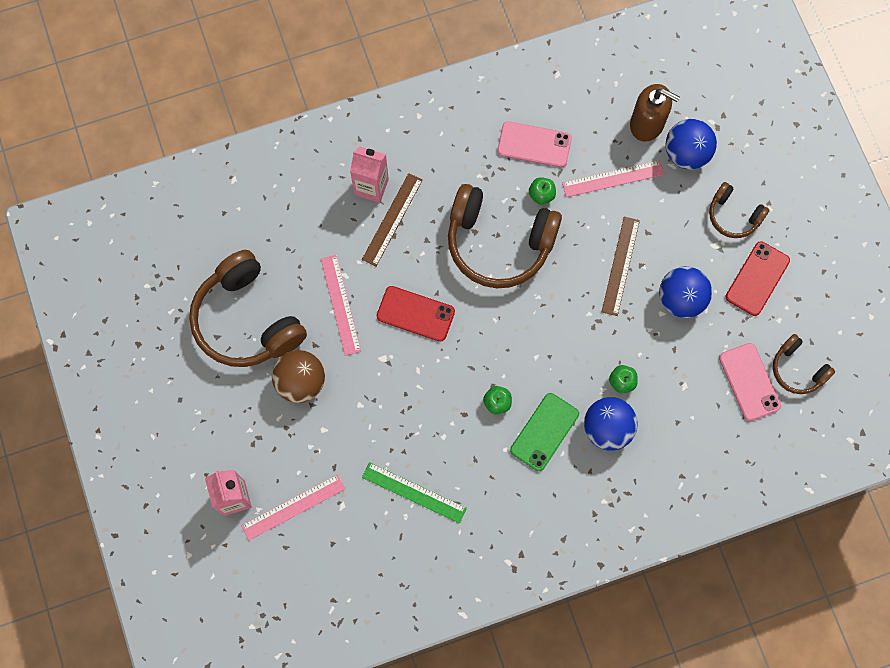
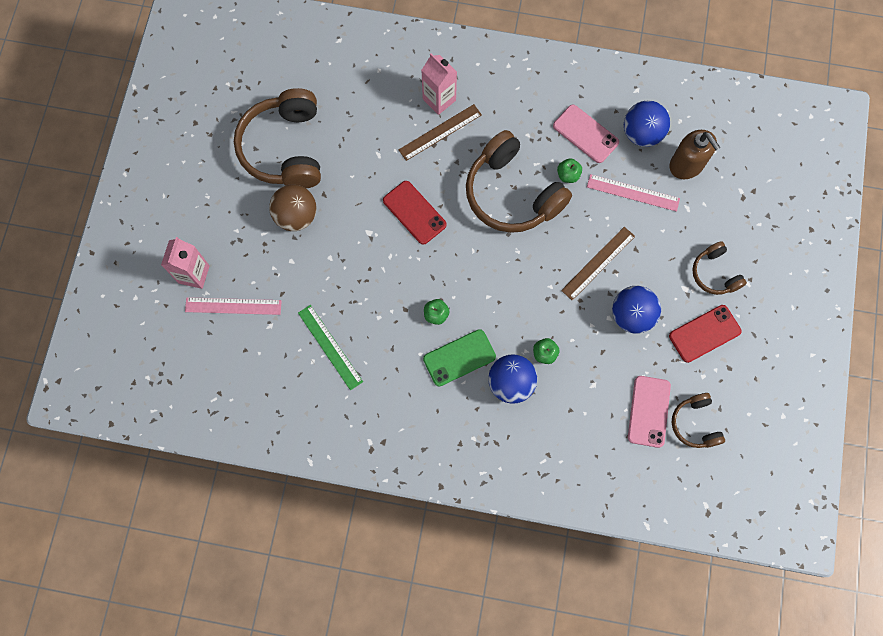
camera: 30 degrees right, 0 degrees up
(340, 304) = (361, 175): pink ruler -> none
(686, 153) = (704, 205): blue ball -> blue ball (642, 133)

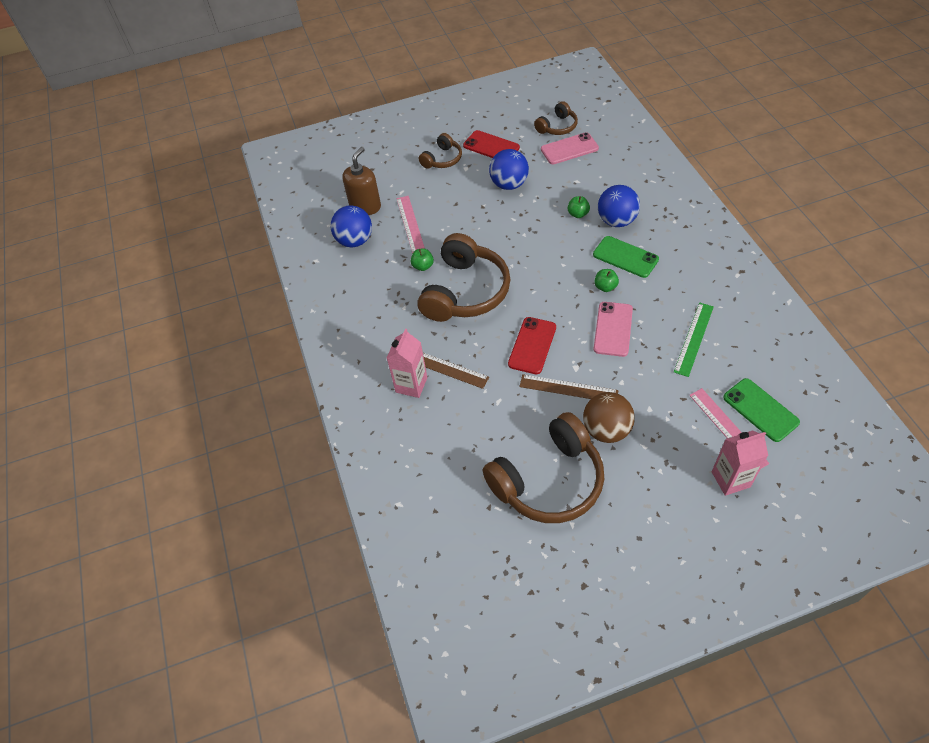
camera: 115 degrees left, 20 degrees down
(230, 344) = (760, 410): none -> green phone
(585, 134) = (378, 272): pink phone -> pink phone (613, 329)
(598, 263) = (483, 218): brown ruler -> brown ruler (568, 388)

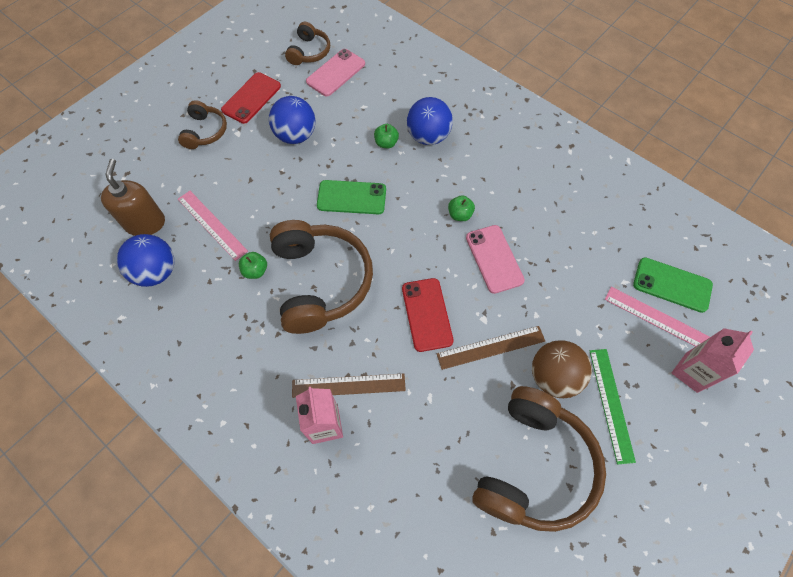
camera: 35 degrees left, 10 degrees up
(491, 147) = (251, 98): red phone -> red phone turned 60 degrees counterclockwise
(625, 257) = (459, 173): green phone -> green phone (351, 197)
(694, 338) = (572, 236): green ruler -> green ruler (611, 404)

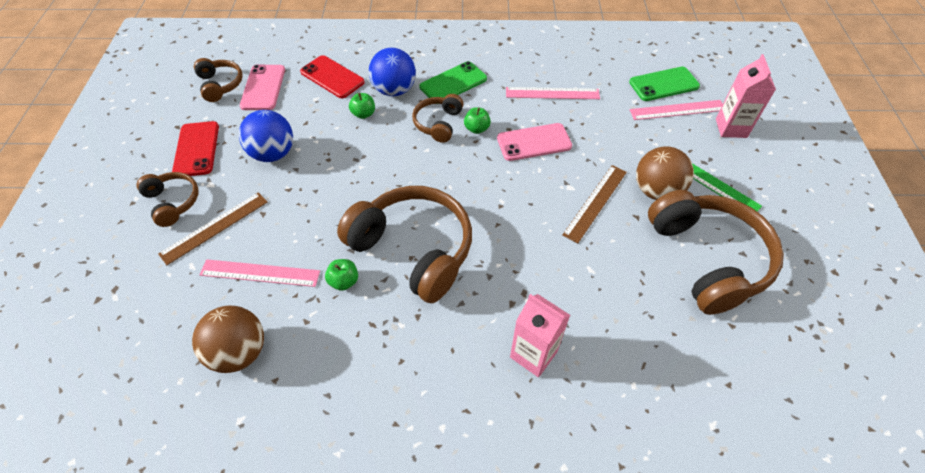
camera: 40 degrees left, 10 degrees down
(145, 223) = (182, 318): brown soap dispenser -> none
(156, 272) = (239, 352): blue ball -> brown ball
(348, 385) = (520, 309): brown ruler -> brown ruler (215, 227)
(351, 197) = (375, 170): green phone -> green phone (453, 83)
(427, 314) = (525, 213): red phone -> red phone (332, 77)
(434, 189) = (438, 123): none -> brown headphones
(494, 259) = (534, 142): pink phone -> pink phone turned 45 degrees counterclockwise
(556, 224) = (552, 93): none -> pink ruler

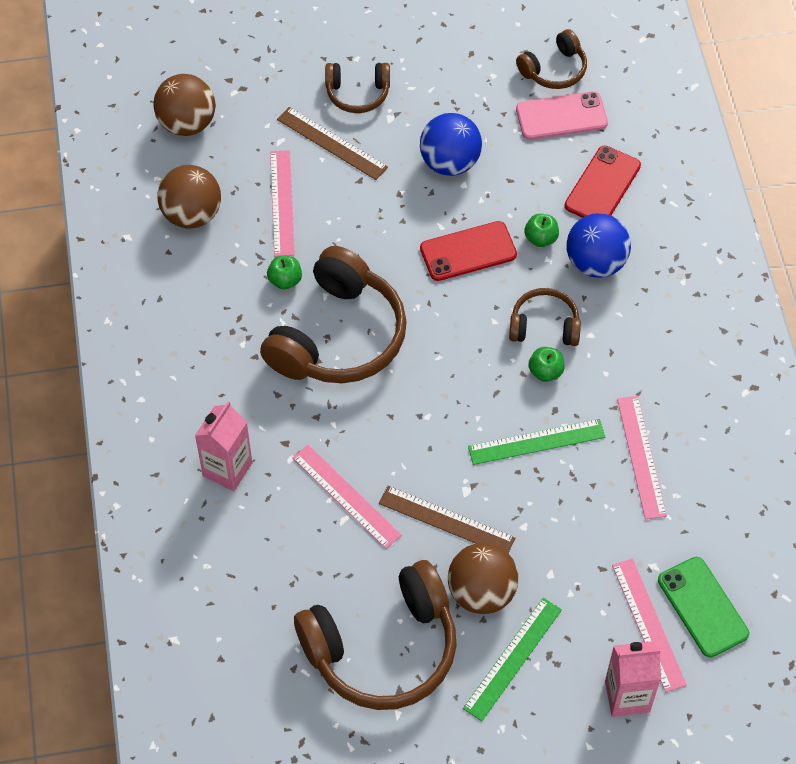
camera: 80 degrees right, 5 degrees up
(128, 343) = (187, 123): none -> brown ball
(173, 202) = (357, 93): brown headphones -> brown headphones turned 45 degrees clockwise
(196, 149) = (439, 86): red phone -> red phone (468, 251)
(453, 83) = (629, 330): green phone -> none
(534, 142) = (536, 442): pink phone -> green ruler
(569, 264) = (346, 496): none -> pink ruler

